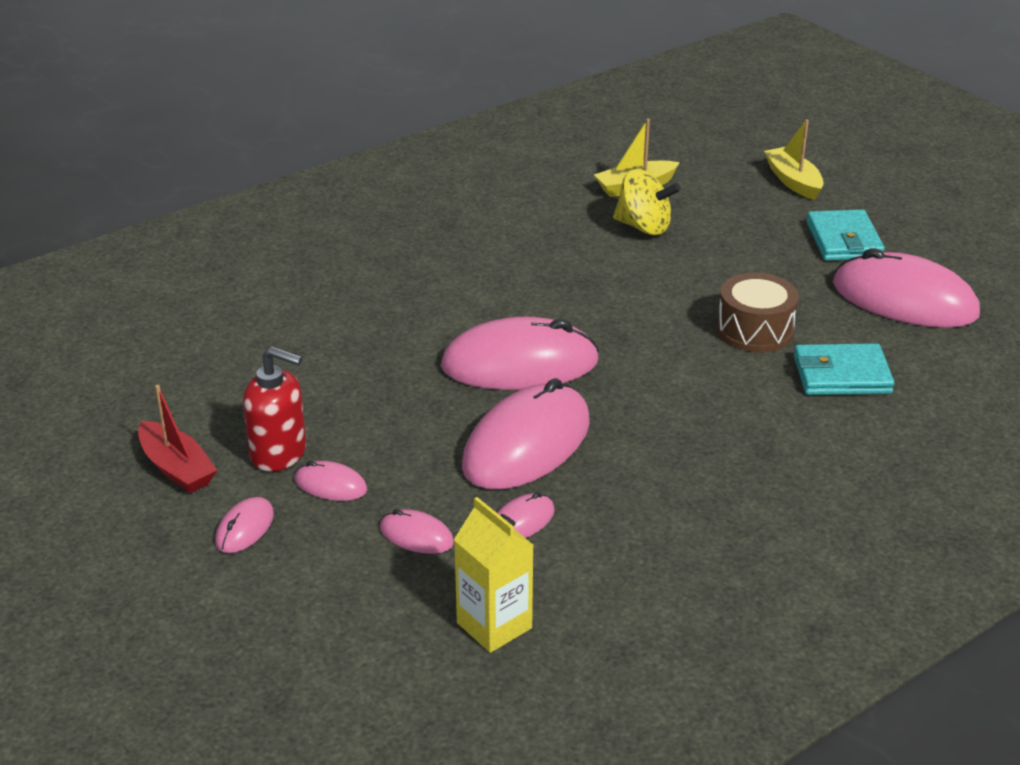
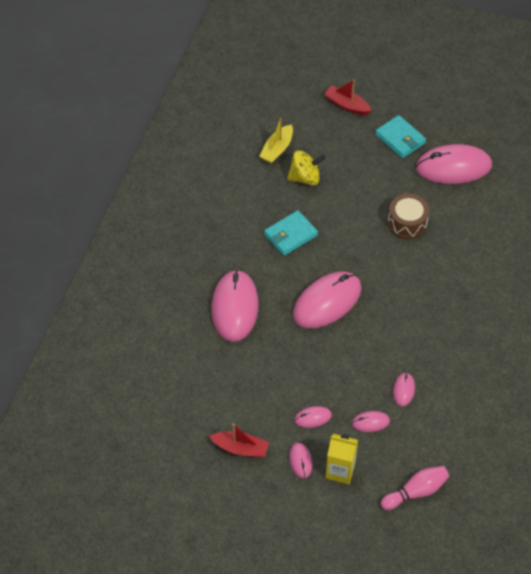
camera: 35 degrees left, 20 degrees up
(279, 453) = (275, 414): red soap dispenser -> none
(383, 669) = (416, 492): none -> pink bowling pin
(494, 625) = (437, 446): yellow carton -> yellow carton (340, 471)
(526, 444) = (370, 347): pink mouse -> pink mouse (235, 307)
(793, 181) = (346, 105): yellow boat -> red boat
(841, 375) = (461, 231): turquoise wallet -> turquoise wallet (290, 235)

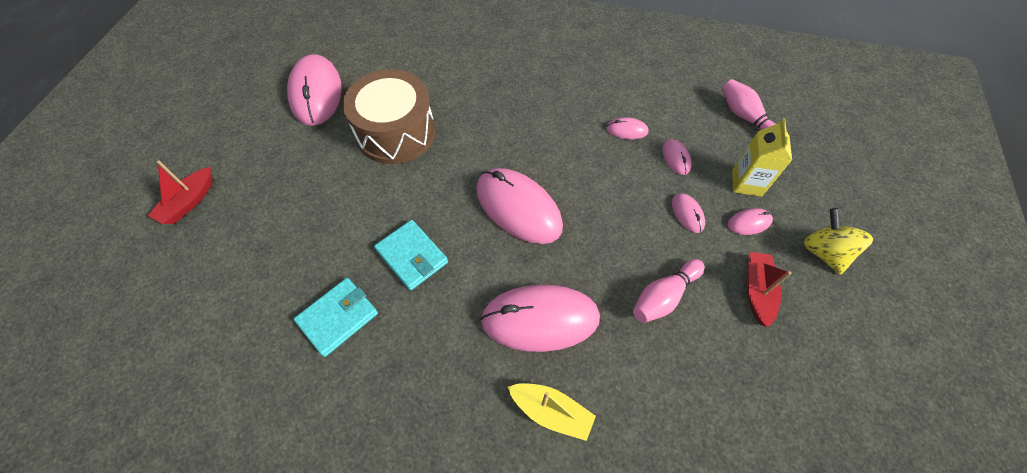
camera: 95 degrees left, 5 degrees up
(243, 386) = (664, 296): none -> pink bowling pin
(277, 149) = (252, 285): yellow boat -> yellow boat (551, 411)
(305, 178) = (312, 245): yellow spinning top -> yellow spinning top (823, 252)
(400, 139) = (262, 142): turquoise wallet -> turquoise wallet (338, 317)
(407, 223) = (396, 132): brown drum -> brown drum, size x1.65

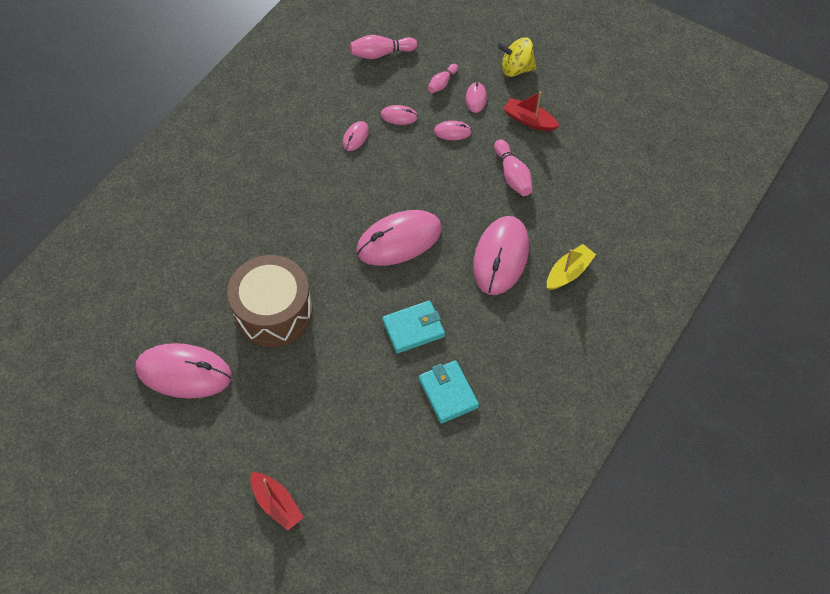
camera: 70 degrees left, 0 degrees up
(746, 183) = (442, 83): yellow carton -> pink bowling pin

